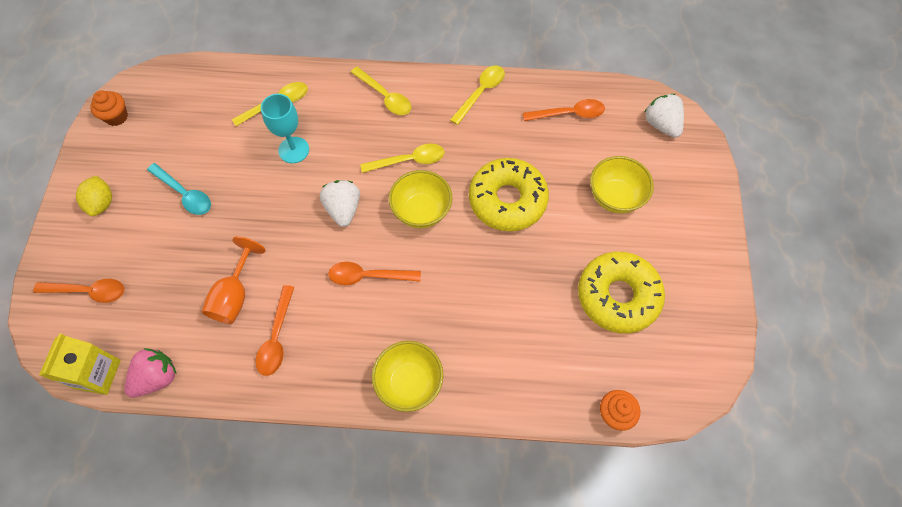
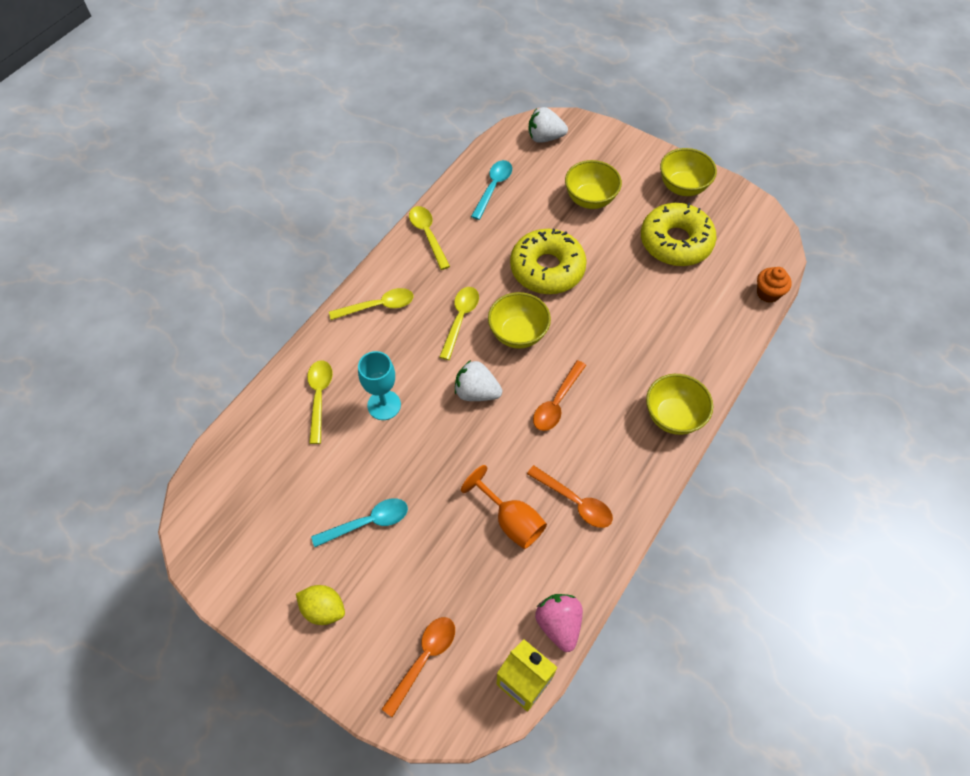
camera: 60 degrees left, 5 degrees down
(116, 117) = (220, 555): orange cupcake -> none
(569, 114) = (493, 188): orange spoon -> turquoise spoon
(694, 272) = (682, 187): none -> yellow bowl

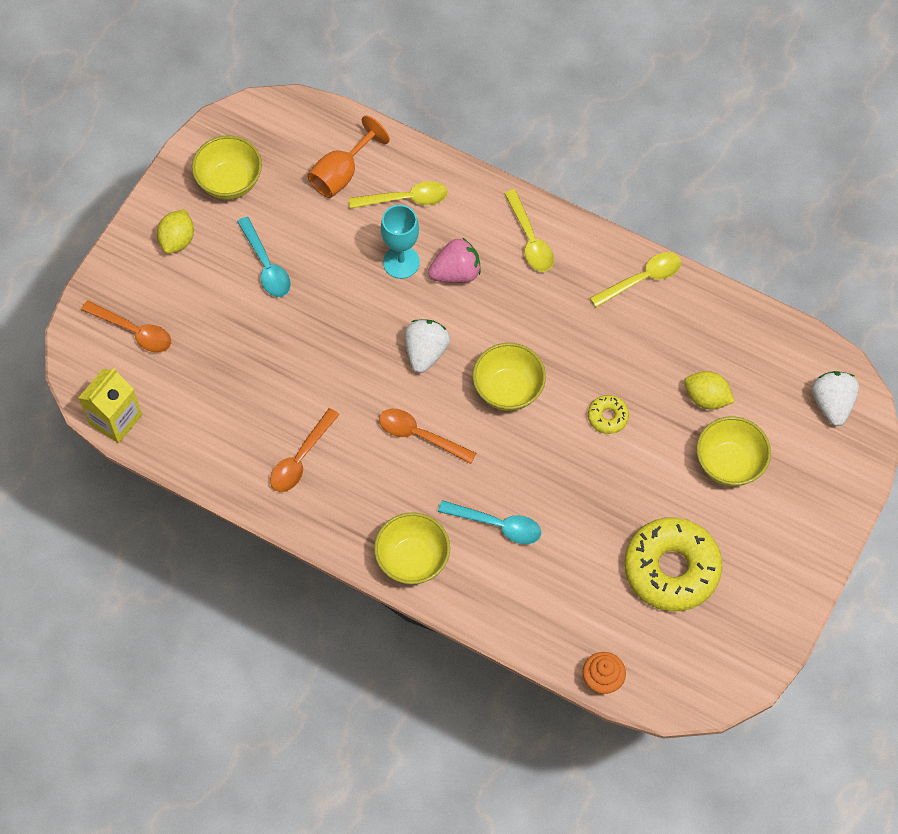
camera: 85 degrees right, 5 degrees up
(460, 319) = (521, 327): yellow spoon -> none
(493, 188) = (731, 346): turquoise spoon -> turquoise spoon (497, 525)
(511, 520) = (276, 397): orange goblet -> orange goblet (341, 174)
(535, 206) = (706, 398): none -> yellow lemon
(547, 269) = (607, 417): yellow donut -> yellow donut, size x0.44
(559, 624) = (170, 447): pink strawberry -> pink strawberry (456, 272)
(682, 187) = (769, 580): yellow bowl -> yellow bowl (230, 182)

